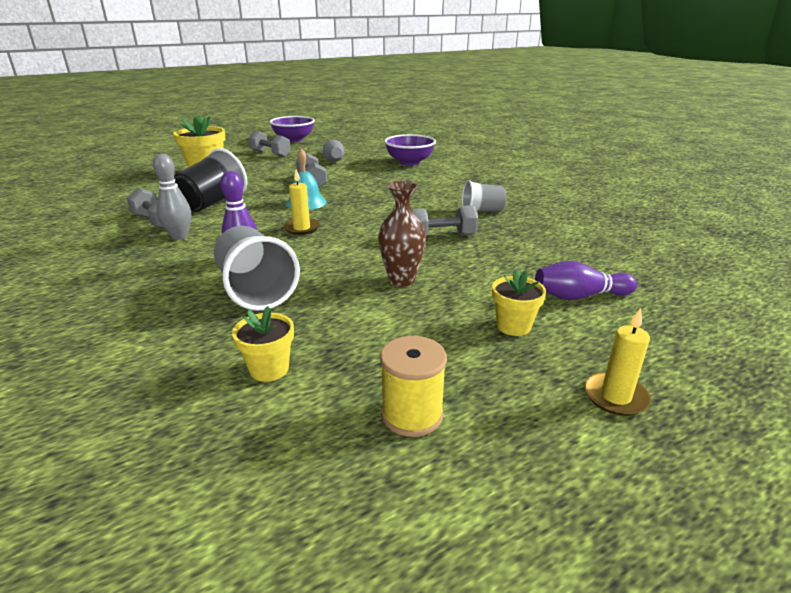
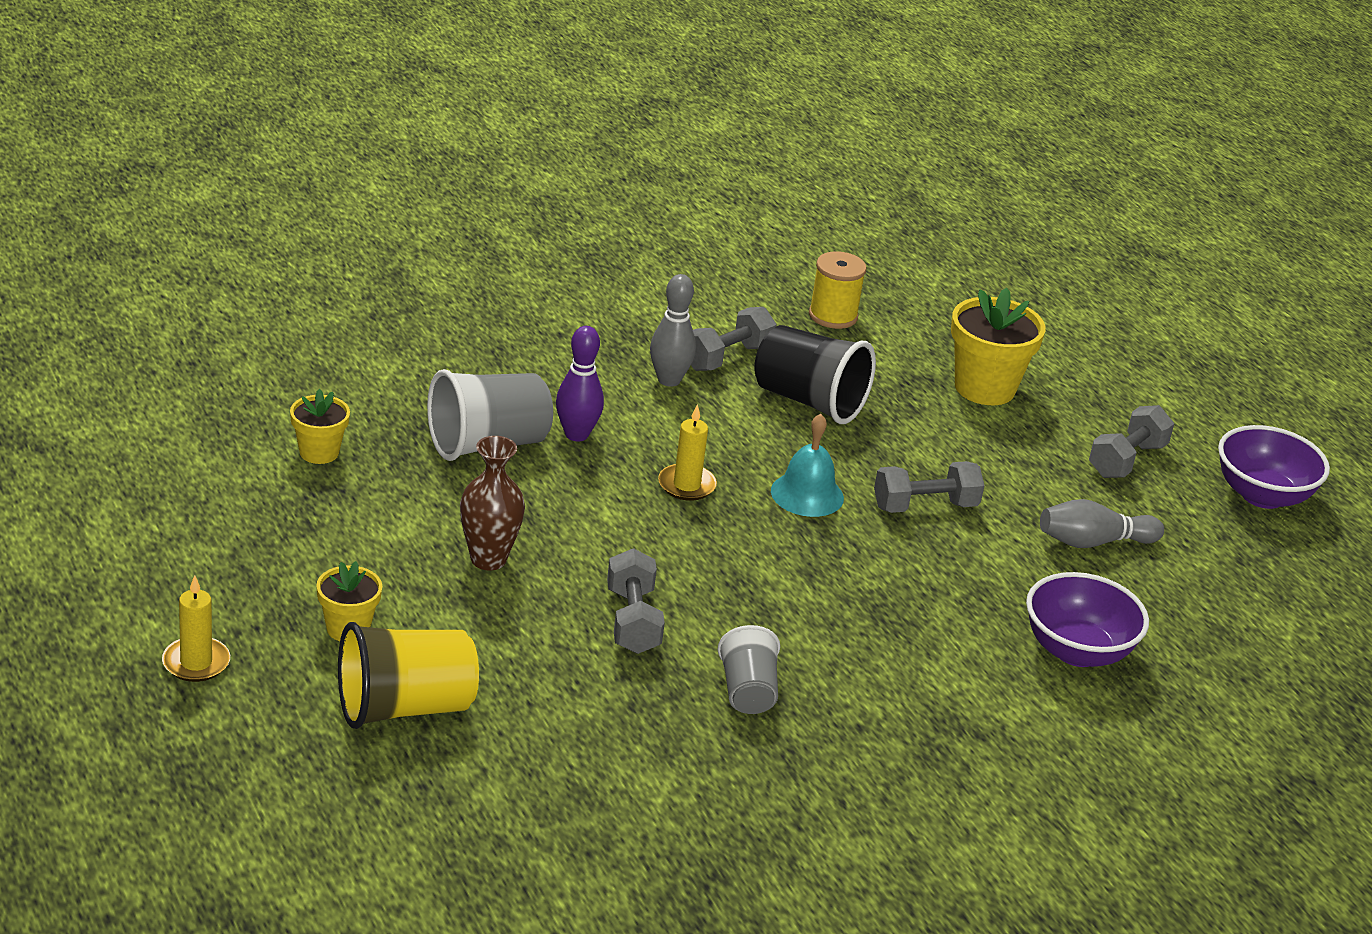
camera: 90 degrees right, 5 degrees up
(412, 415) = (219, 529): yellow spool -> yellow spool (833, 316)
(579, 296) = (404, 708): purple bowling pin -> yellow cup

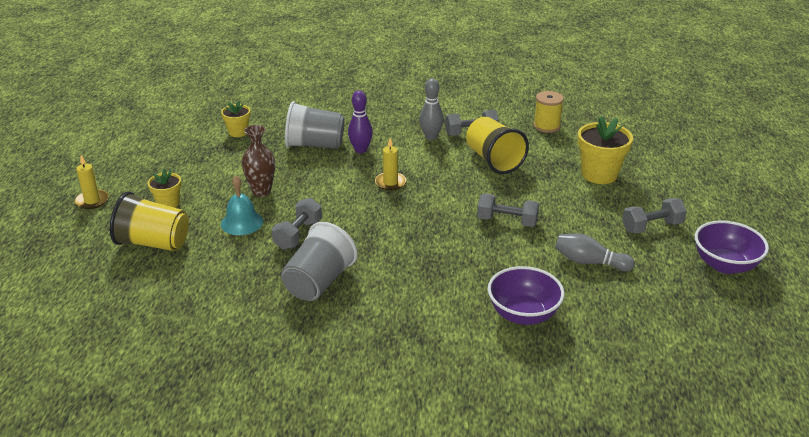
camera: 35 degrees right, 0 degrees up
(747, 692) = (318, 282): grey cup -> grey cup, size x1.61
(807, 494) = (448, 201): turquoise bell -> turquoise bell (242, 222)
(809, 401) = (494, 160): black cup -> yellow cup

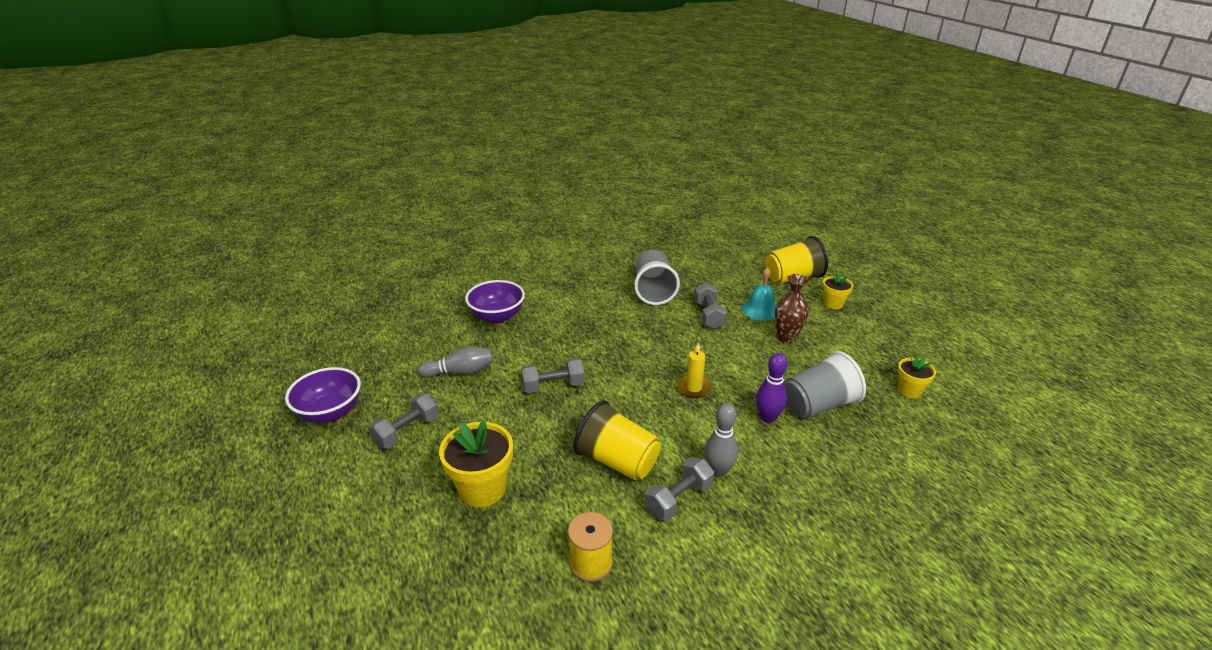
camera: 150 degrees right, 0 degrees up
(92, 201) = (885, 288): yellow candle -> none

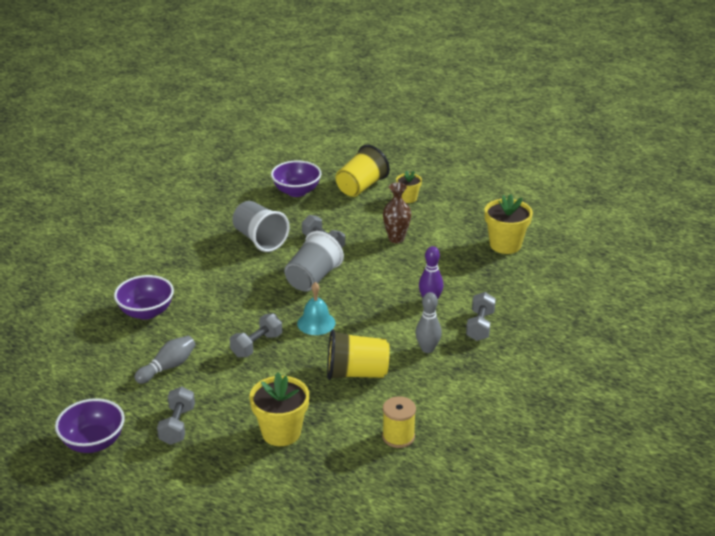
camera: 35 degrees left, 0 degrees up
(678, 499) = (418, 377): grey dumbbell -> grey dumbbell (480, 326)
(693, 388) = (362, 302): yellow candle -> none
(726, 262) = (296, 191): none -> purple bowl
(760, 310) = (359, 223): turquoise bell -> turquoise bell (316, 323)
(818, 405) = (456, 279): grey cup -> grey cup (312, 278)
(909, 391) = (505, 245): yellow flower pot -> yellow flower pot, size x1.72

